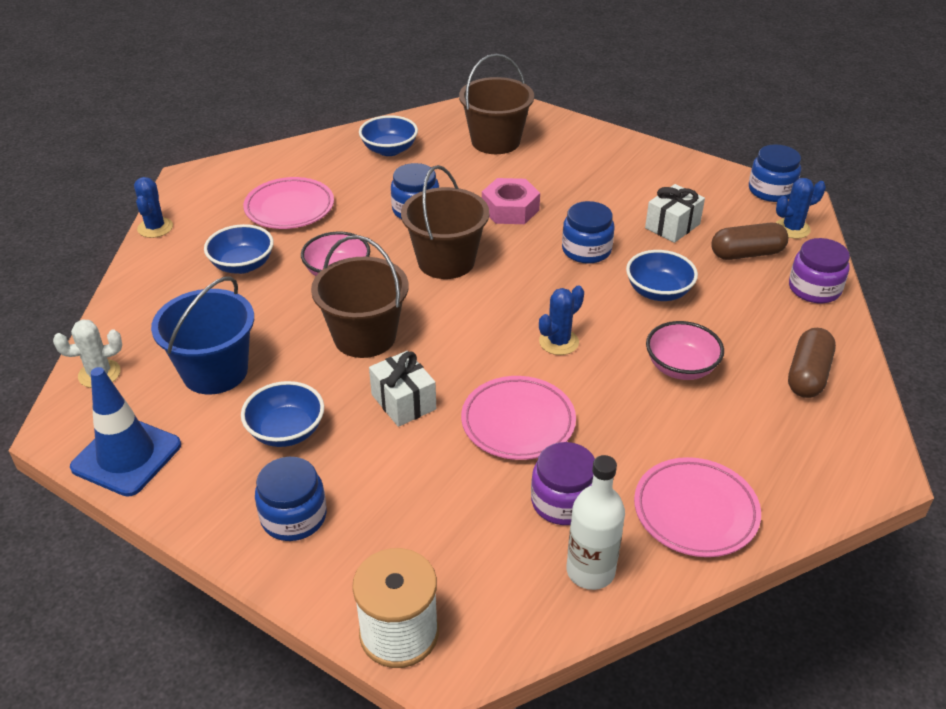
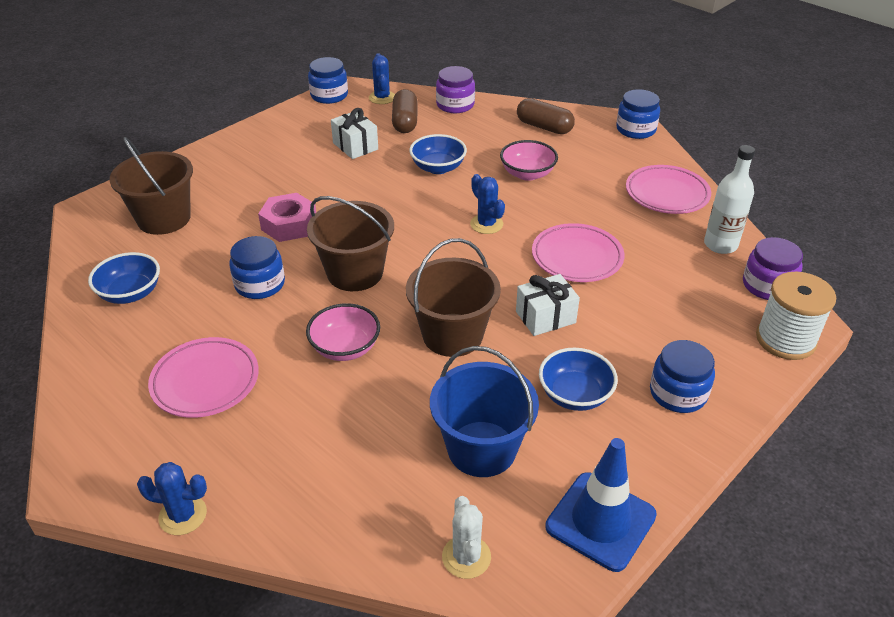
camera: 80 degrees left, 0 degrees up
(242, 265) = (302, 425): blue bowl -> none
(563, 501) = (659, 247): purple jar -> purple jar (767, 285)
(586, 250) = (370, 192): blue jar -> blue jar (635, 129)

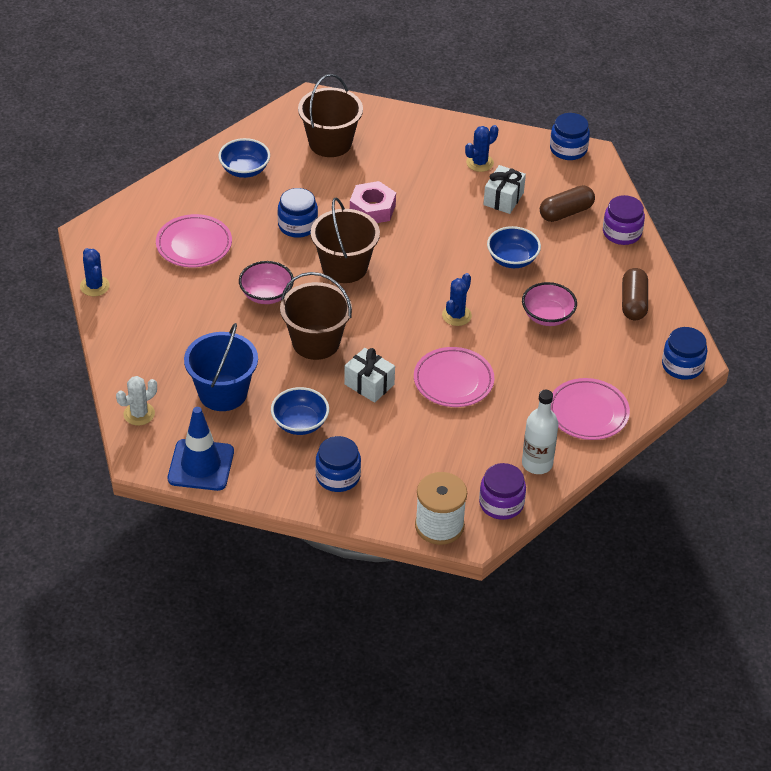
camera: 60 degrees right, 5 degrees up
(382, 98) = (593, 182): blue cactus -> blue cactus (479, 163)

